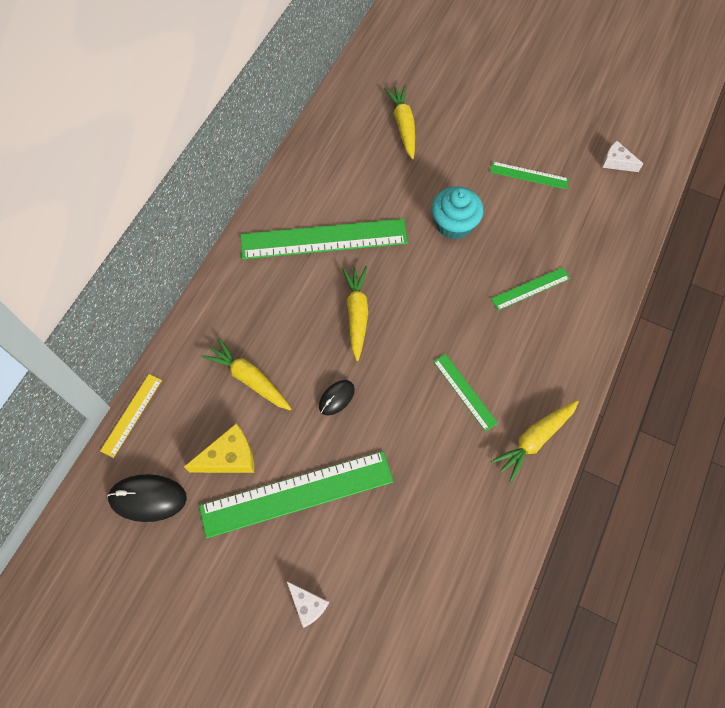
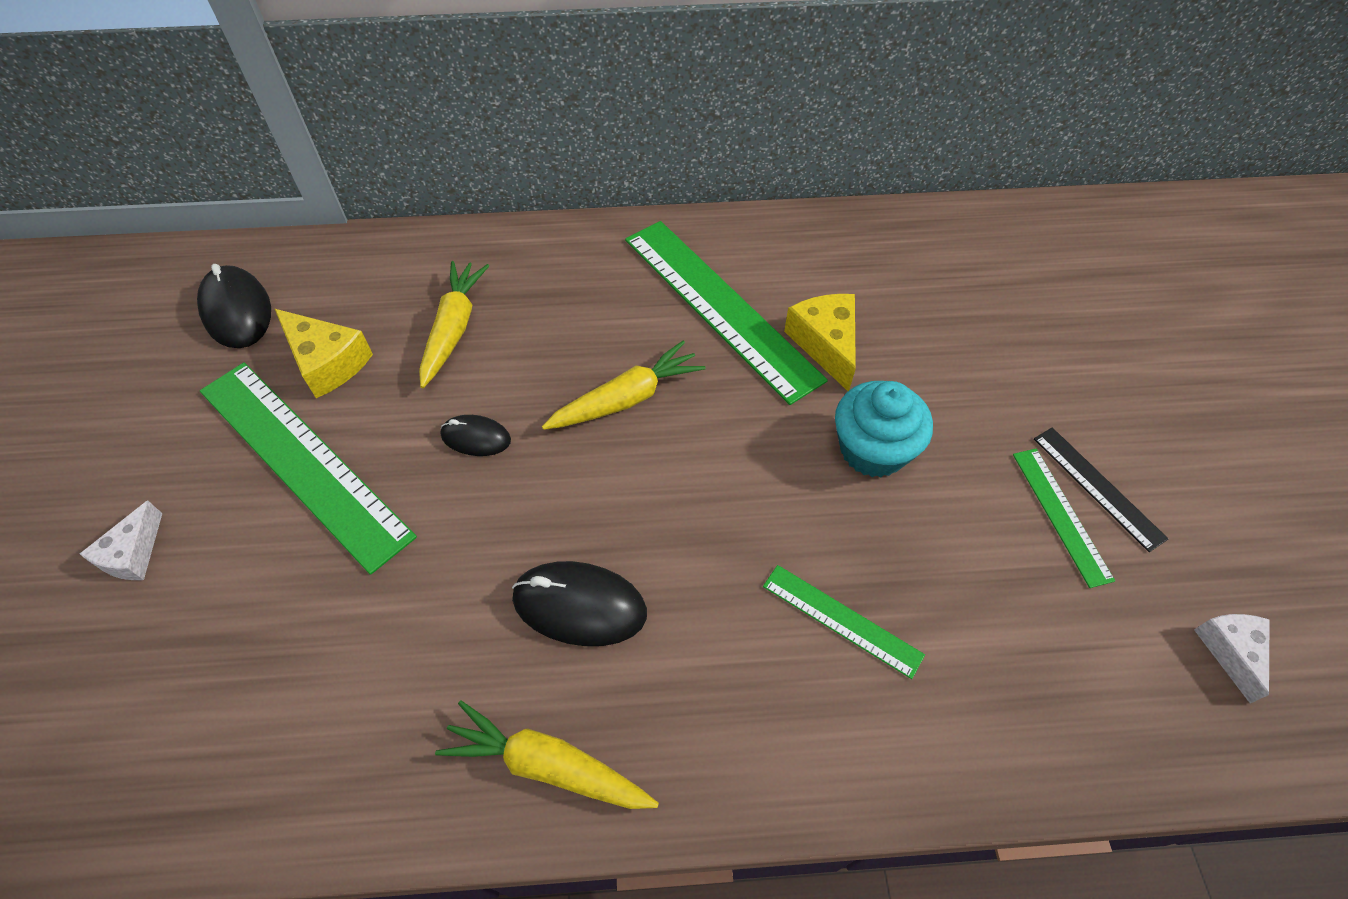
camera: 60 degrees right, 10 degrees down
(131, 415) = (344, 244): yellow ruler -> none
(380, 206) = (825, 344): none -> yellow cheese
(403, 125) = (987, 307): yellow carrot -> none
(464, 392) = (579, 605): green ruler -> black mouse
(524, 153) = (1097, 487): none -> black ruler

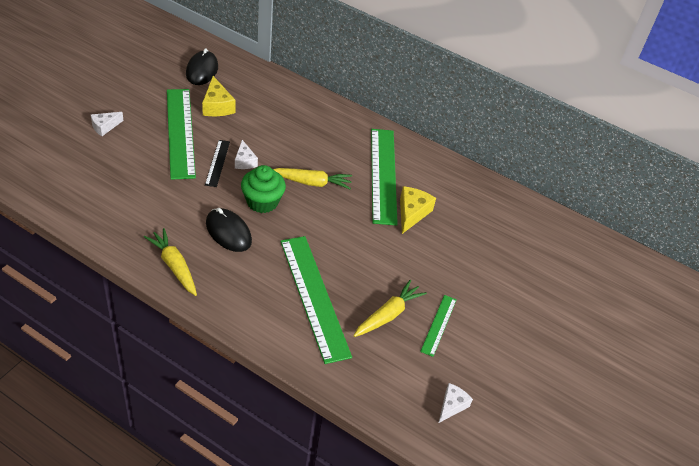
camera: 30 degrees right, 10 degrees down
(453, 328) = (272, 121): yellow carrot -> yellow carrot (388, 315)
(476, 438) = (244, 161): black mouse -> white cheese
(580, 496) = (262, 202): none -> green cupcake
(841, 620) = (314, 296): green ruler -> green ruler, size x2.05
(873, 450) = (388, 257): turquoise cupcake -> none
(1097, 487) = (466, 327): black ruler -> black ruler (217, 163)

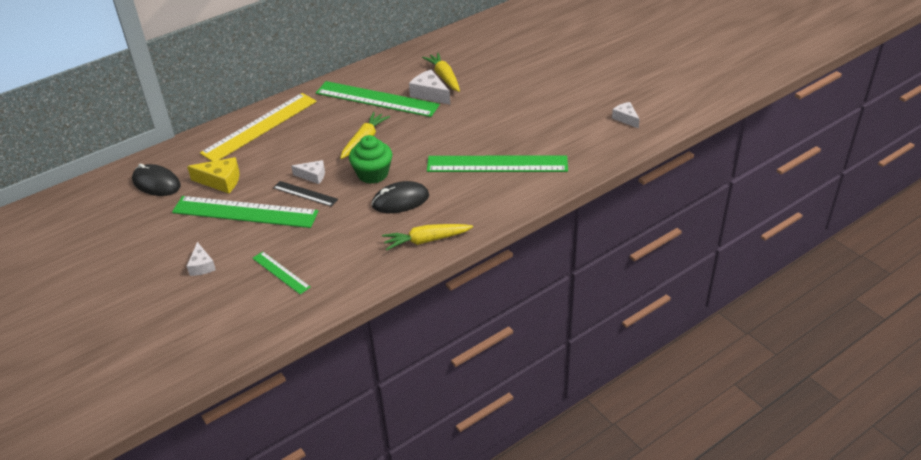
camera: 60 degrees left, 5 degrees down
(303, 107) = (260, 127): none -> yellow ruler
(388, 315) = (531, 129): yellow carrot -> yellow carrot (444, 77)
(412, 213) = (429, 94): yellow cheese -> white cheese
(439, 325) = (551, 107): green ruler -> green ruler (281, 272)

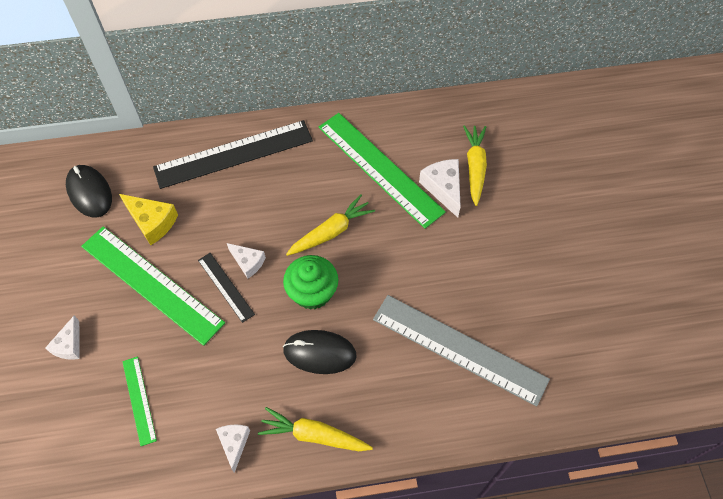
camera: 25 degrees right, 20 degrees up
(260, 127) = (233, 154): yellow ruler -> black ruler
(497, 164) = (459, 349): green ruler -> grey ruler
(625, 118) = (659, 348): white cheese -> white cheese (234, 444)

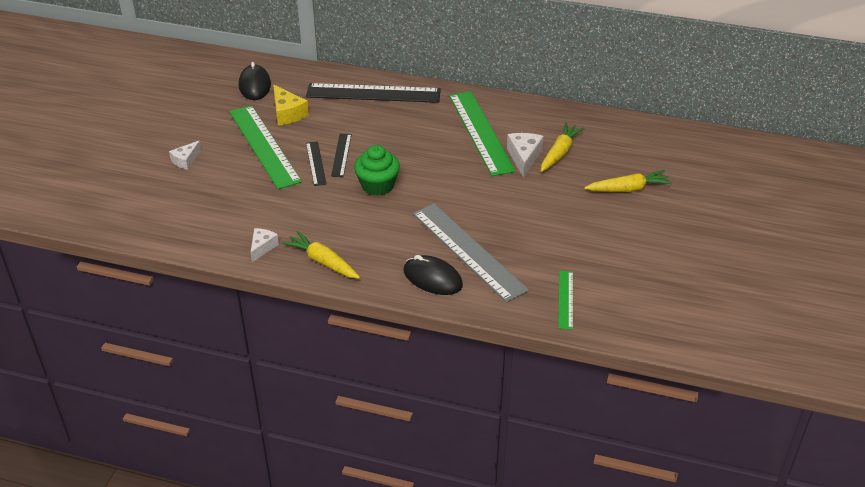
camera: 25 degrees right, 20 degrees down
(139, 400) = (213, 203): green ruler -> green ruler (566, 299)
(248, 262) = (341, 155): white cheese -> black ruler
(319, 353) = (359, 219): black mouse -> black mouse (432, 278)
(331, 231) = (416, 156): yellow carrot -> yellow carrot (628, 189)

